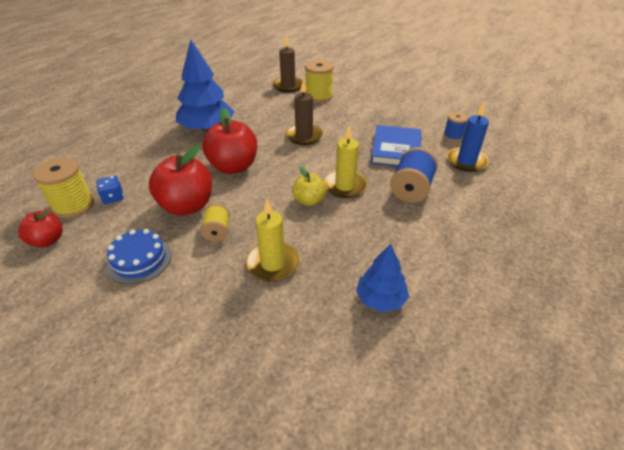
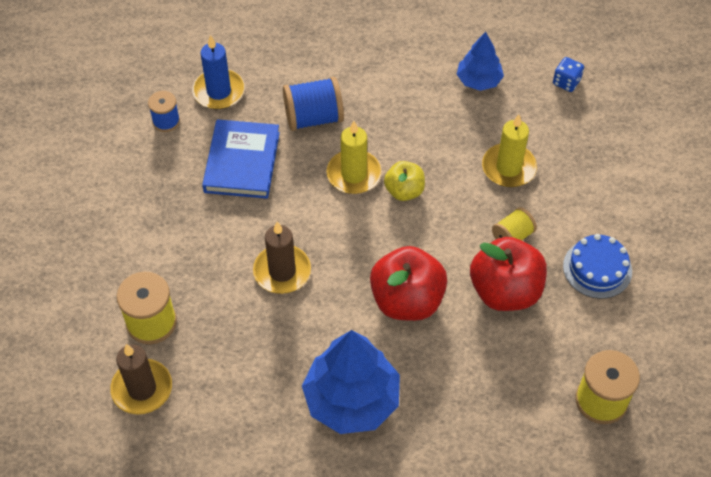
camera: 125 degrees left, 15 degrees up
(48, 240) = (653, 369): red apple -> none
(113, 197) = (557, 374): blue dice -> blue dice (566, 82)
(396, 150) = (242, 162): blue book -> blue book turned 60 degrees counterclockwise

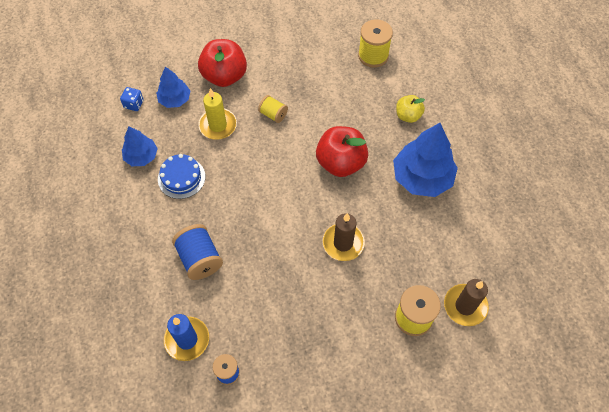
camera: 105 degrees left, 5 degrees up
(242, 162) = (255, 299): blue book -> none
(354, 174) = (247, 218): yellow candle -> none
(404, 191) = (253, 183): yellow apple -> yellow apple (408, 116)
(505, 291) = (316, 112): red apple -> red apple (224, 76)
(564, 127) = (175, 99): none -> blue tree
(597, 268) = (284, 68): blue cake -> blue cake (181, 178)

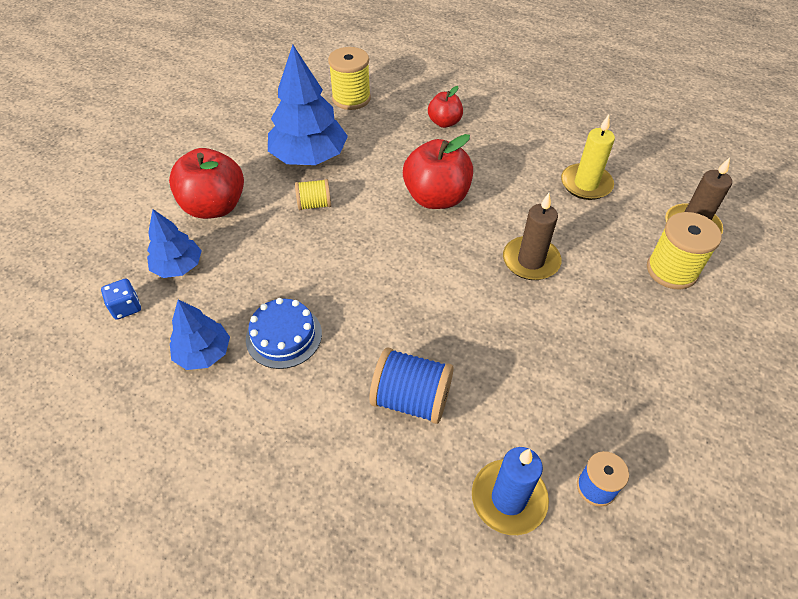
camera: 45 degrees left, 10 degrees down
(218, 125) = (264, 255): yellow candle -> yellow candle (586, 184)
(408, 116) = (444, 122): yellow apple -> red apple
(422, 177) = (521, 159): blue tree -> blue tree (309, 157)

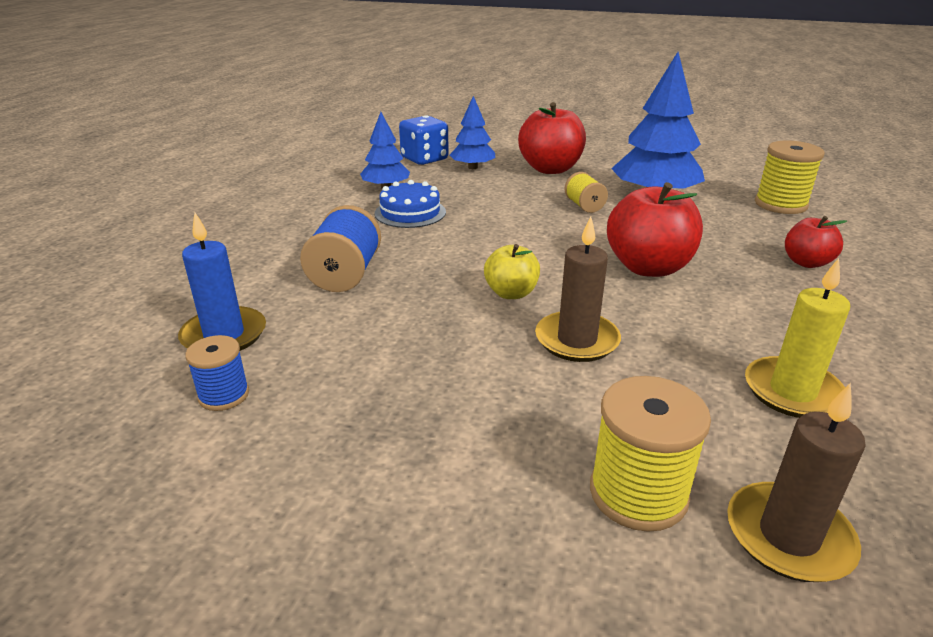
camera: 80 degrees right, 20 degrees down
(126, 307) = (424, 159): blue dice -> blue dice, size x1.70
(463, 284) = (511, 293): none -> yellow apple

